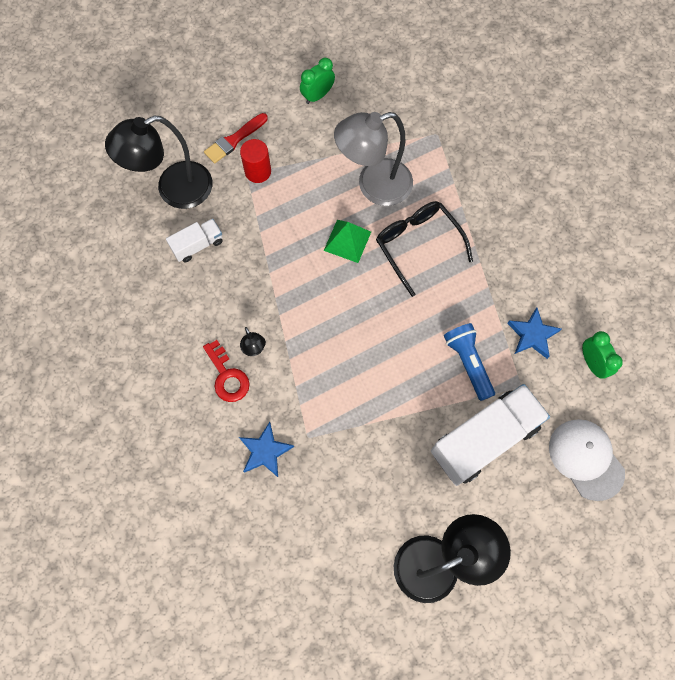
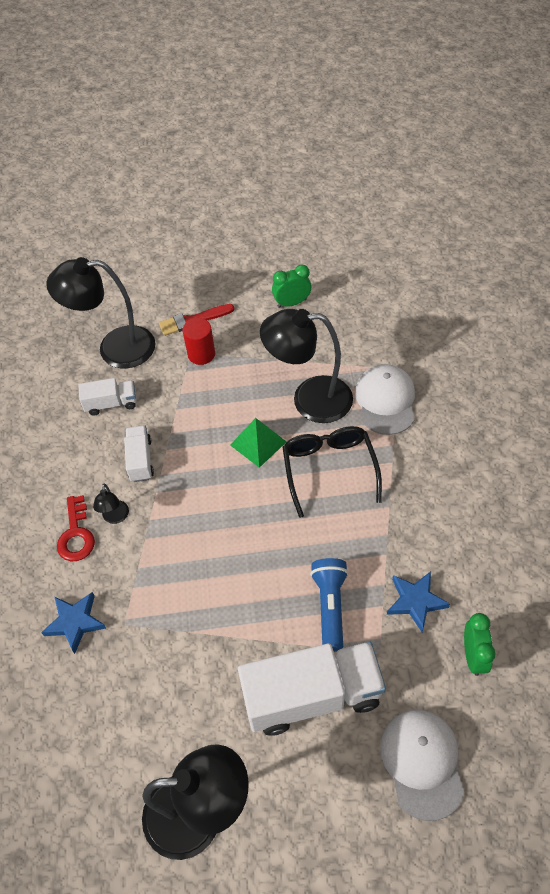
camera: 25 degrees right, 15 degrees down
(251, 290) = (140, 460): none -> white truck
(374, 186) = (309, 399): grey lamp -> black lamp
(439, 167) = (385, 401): none -> white cap

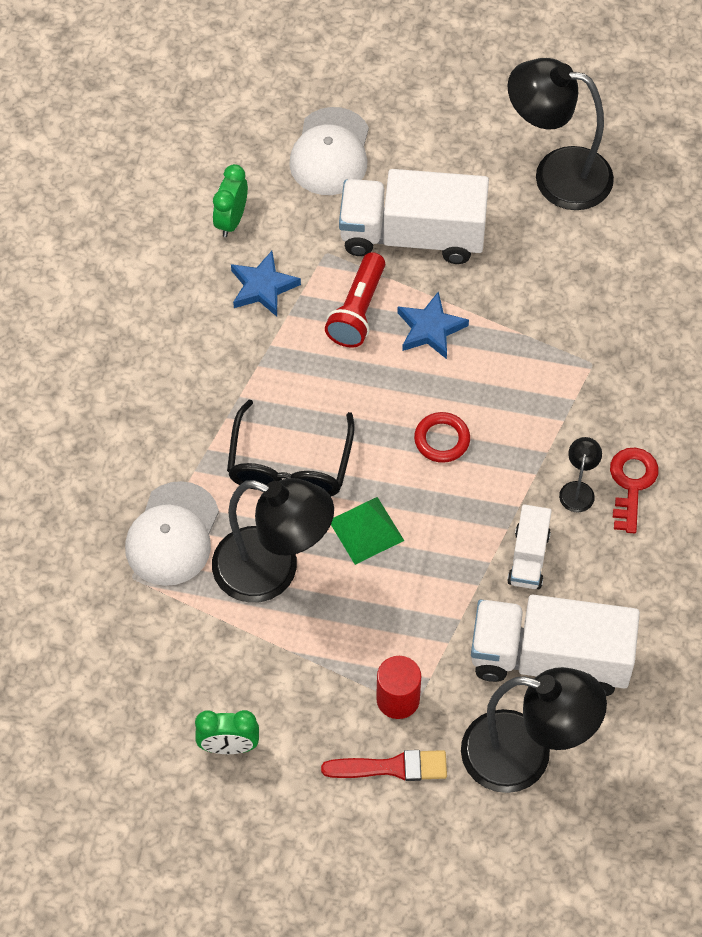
camera: 165 degrees left, 5 degrees up
(75, 622) = (649, 382): blue star -> blue star (430, 329)
(111, 404) = (550, 659): white truck -> white truck, size x2.00
(226, 522) = (442, 440): none -> red ring
(330, 606) = (358, 311): blue flashlight -> red flashlight

